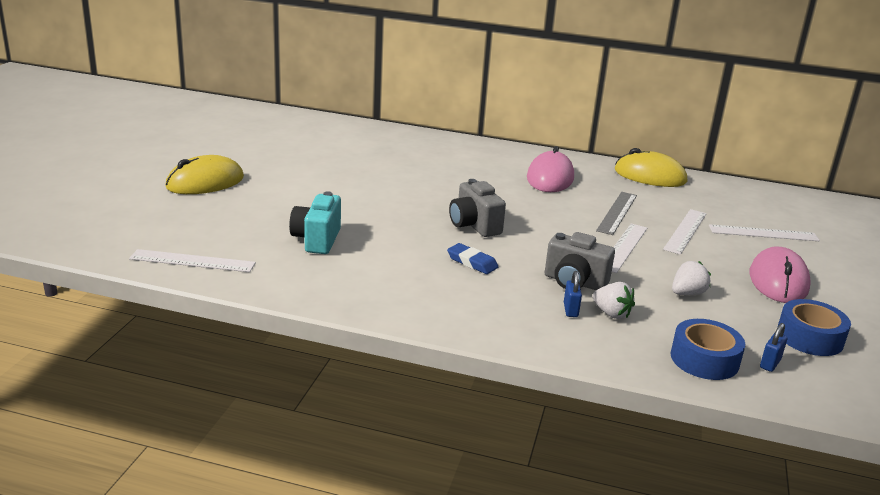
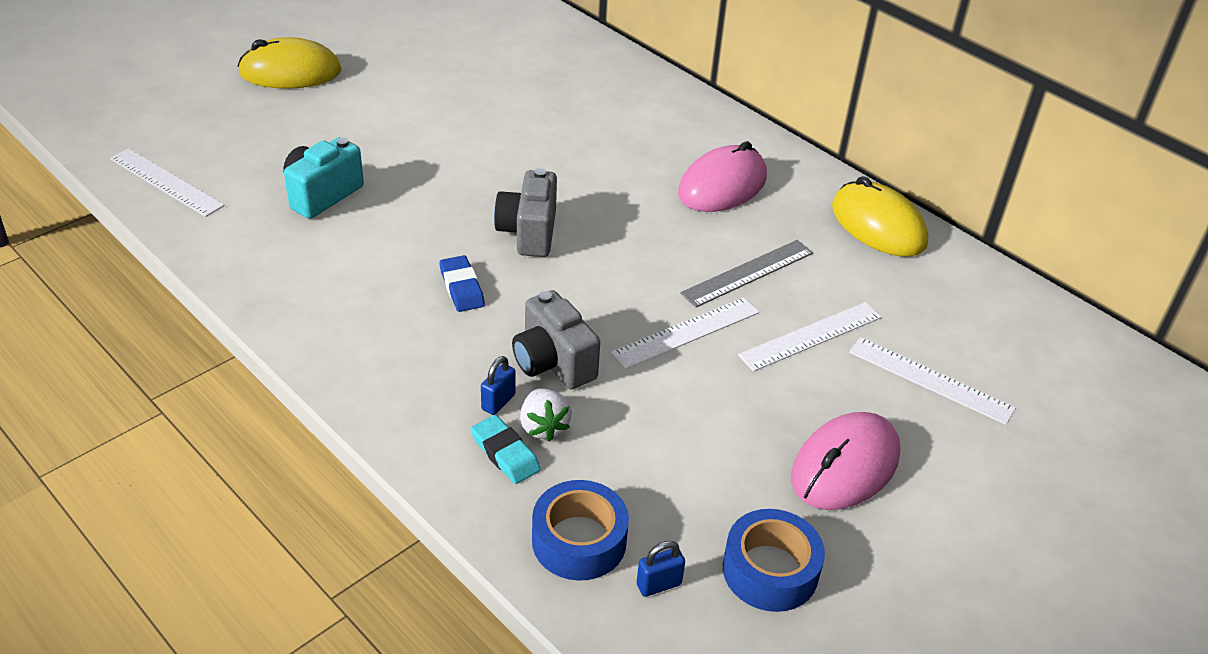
camera: 30 degrees right, 15 degrees up
(609, 333) = (505, 453): none -> turquoise eraser
(687, 293) = (683, 436): white strawberry -> none

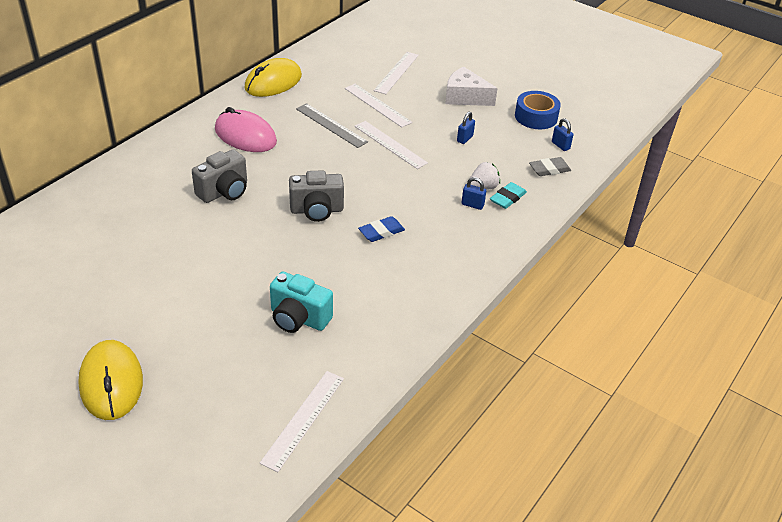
camera: 100 degrees left, 0 degrees up
(553, 363) = (433, 188): grey camera -> grey camera (224, 192)
(579, 541) = (549, 169): blue tape -> grey eraser
(696, 434) = (465, 139): none -> blue padlock
(845, 466) = (465, 97): pink mouse -> white cheese

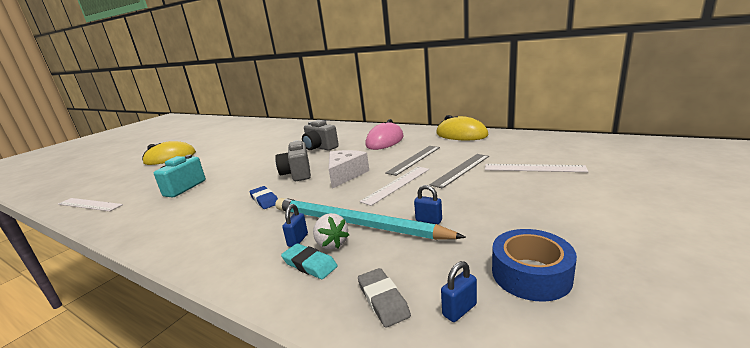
camera: 90 degrees right, 20 degrees down
(377, 105) = (461, 170): white ruler -> grey ruler
(456, 174) = (355, 223): none -> turquoise pencil
(465, 97) = (525, 209): white cheese -> white cheese (345, 175)

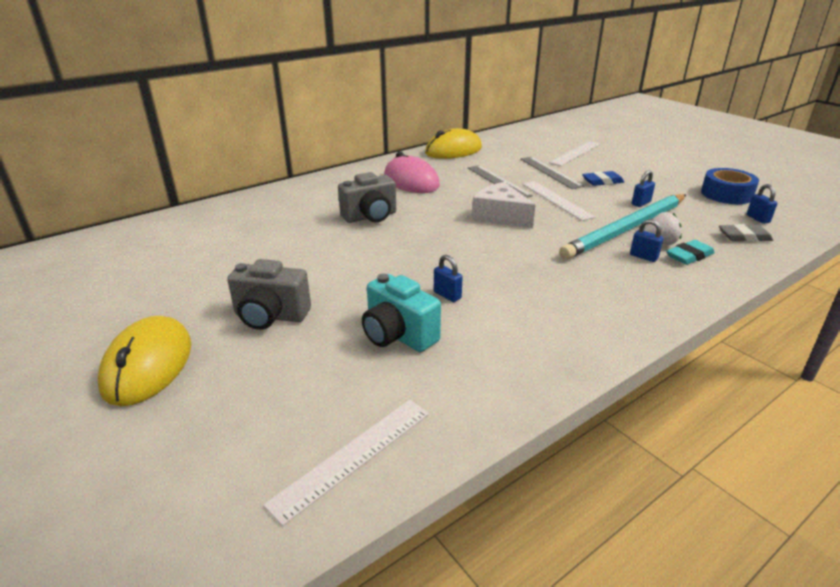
camera: 70 degrees left, 10 degrees up
(224, 188) = (447, 295): none -> blue padlock
(264, 200) = (527, 267): blue eraser -> blue eraser (602, 181)
(297, 174) = (459, 241): grey camera -> grey camera (270, 316)

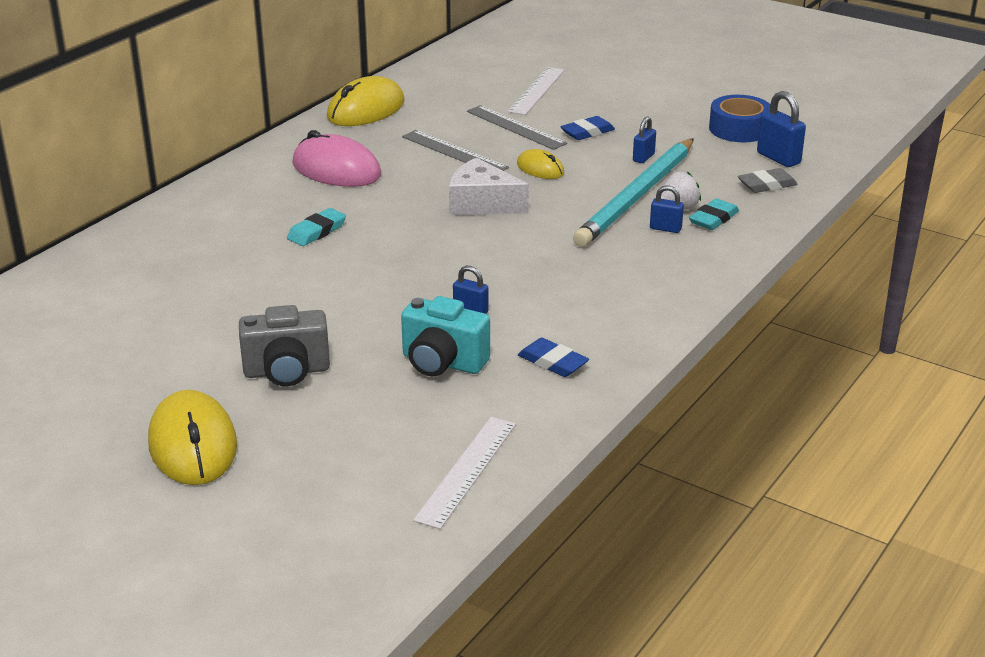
camera: 20 degrees left, 0 degrees up
(370, 217) = (316, 231): grey camera -> turquoise eraser
(495, 356) = (553, 362): none -> blue eraser
(556, 200) = (540, 169): white ruler -> yellow mouse
(757, 219) = (778, 158): blue padlock -> blue padlock, size x1.62

